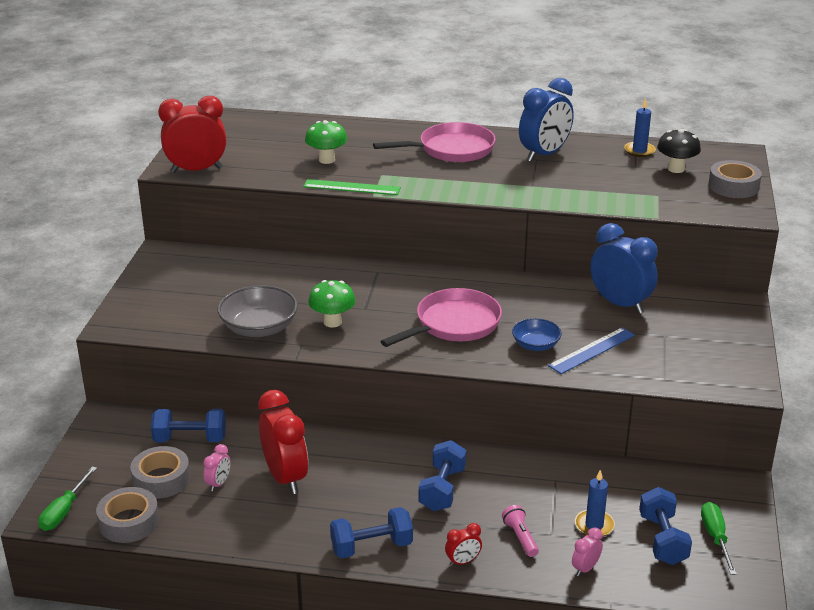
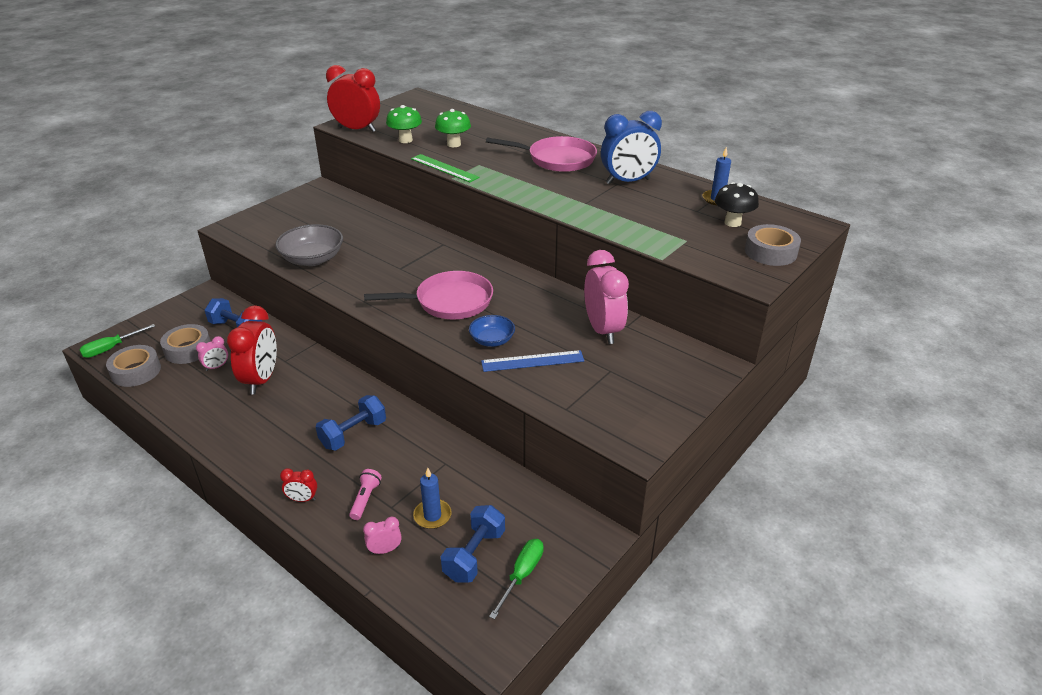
camera: 30 degrees right, 5 degrees up
(332, 322) = (365, 271): green mushroom -> green mushroom (405, 140)
(371, 547) = (255, 457): blue dumbbell -> none
(620, 304) = (603, 330): blue clock -> pink clock

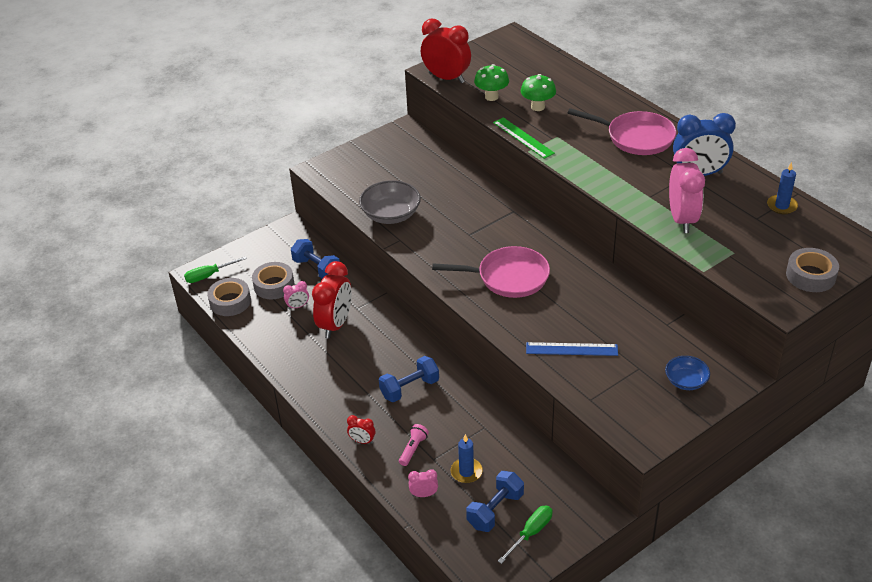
camera: 15 degrees right, 5 degrees up
(492, 340) = (540, 323): blue bowl -> blue bowl (686, 381)
(603, 330) = (643, 326): pink clock -> pink clock (682, 219)
(732, 222) = (786, 237): black mushroom -> none

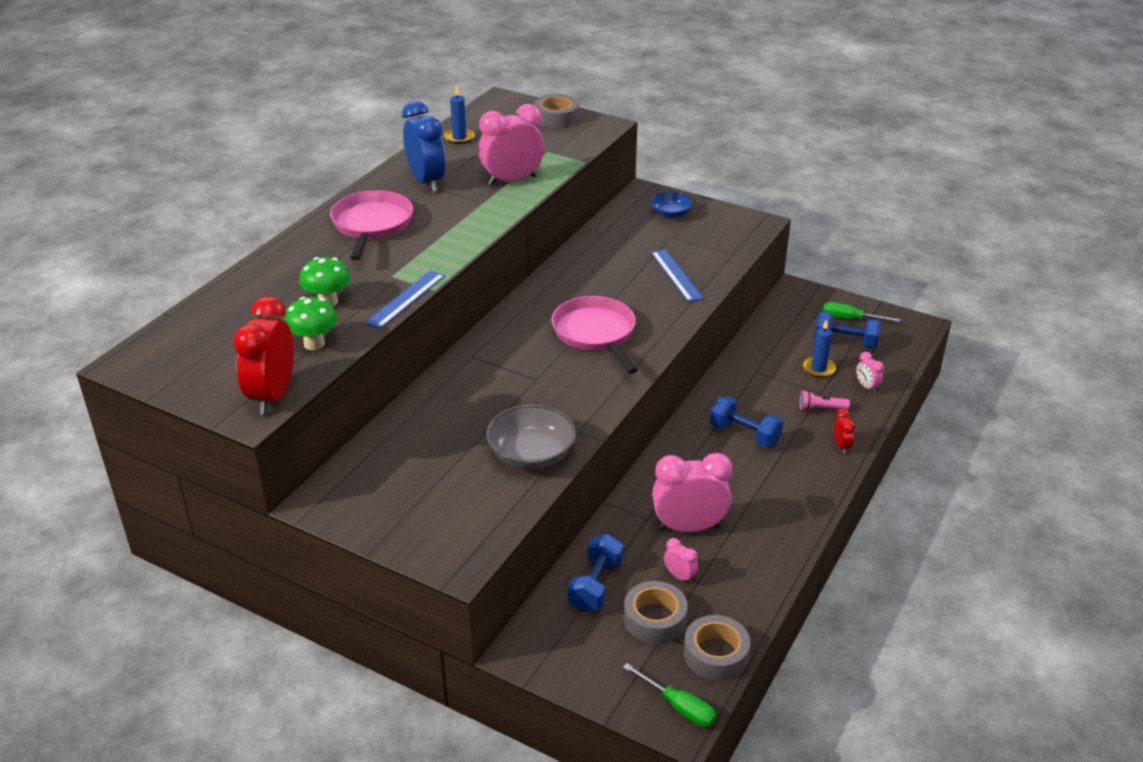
camera: 115 degrees left, 5 degrees down
(335, 324) = (689, 527): red clock -> pink clock
(523, 138) = (406, 299): green ruler -> blue ruler

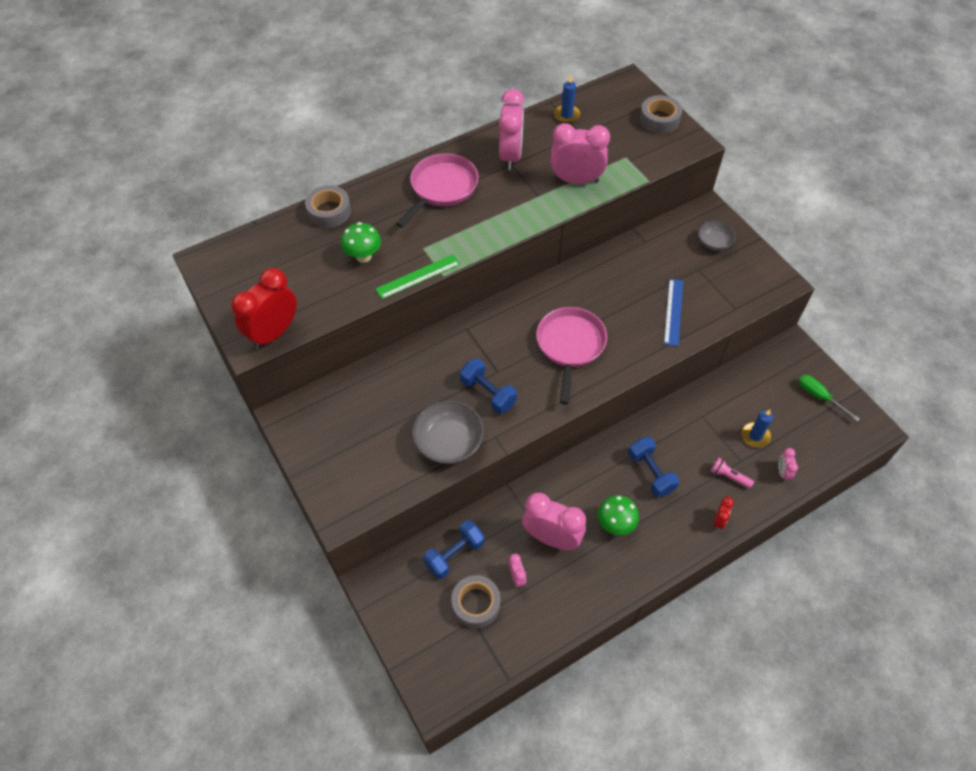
camera: 30 degrees right, 20 degrees up
(314, 344) = (330, 294): green mushroom -> green mushroom (615, 524)
(406, 299) = (418, 276): blue ruler -> green ruler
(427, 182) = (511, 156): blue clock -> pink clock
(670, 214) = (714, 242): blue bowl -> grey bowl
(678, 707) = (444, 684): green screwdriver -> none
(715, 654) = (497, 656): grey tape -> grey tape (329, 211)
(845, 342) = (797, 419): blue dumbbell -> blue dumbbell (488, 393)

